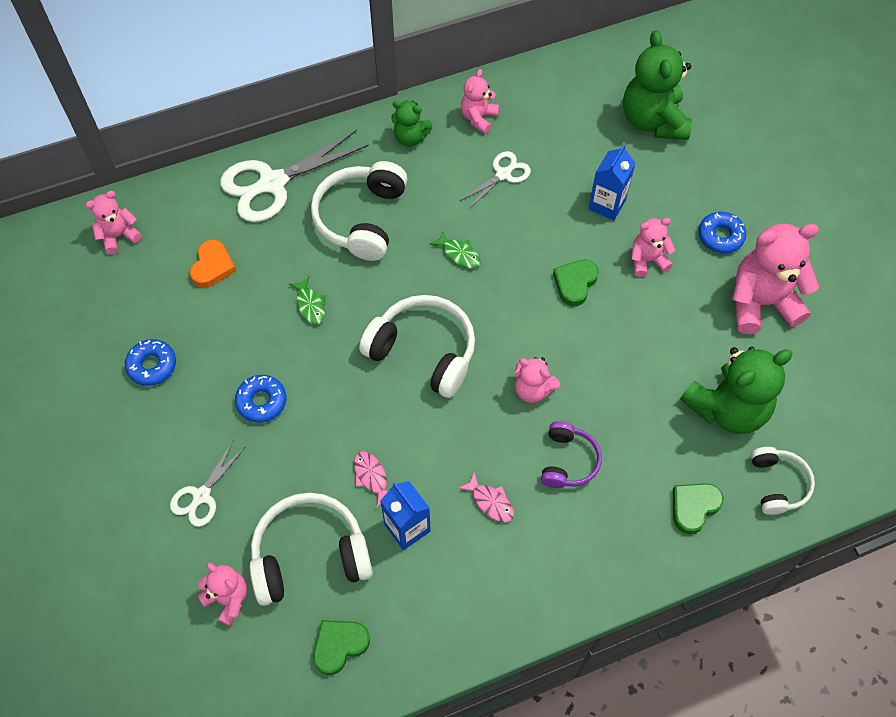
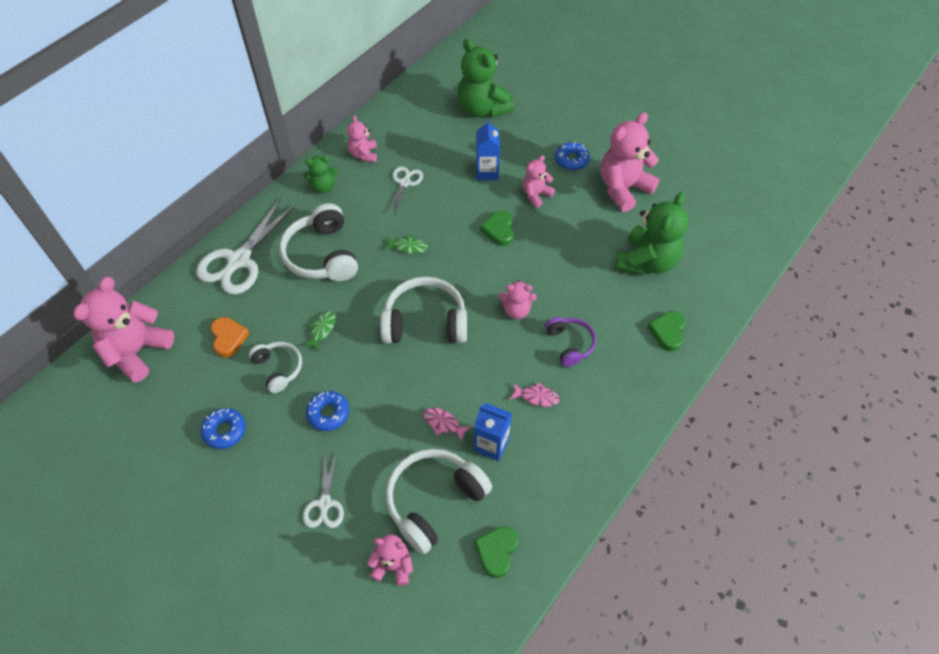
camera: 30 degrees left, 5 degrees down
(119, 236) = (137, 351): pink teddy bear -> pink teddy bear, size x1.85
(310, 305) = (322, 330): green fish -> green fish turned 105 degrees counterclockwise
(777, 484) = (707, 292): white headphones -> white headphones (278, 369)

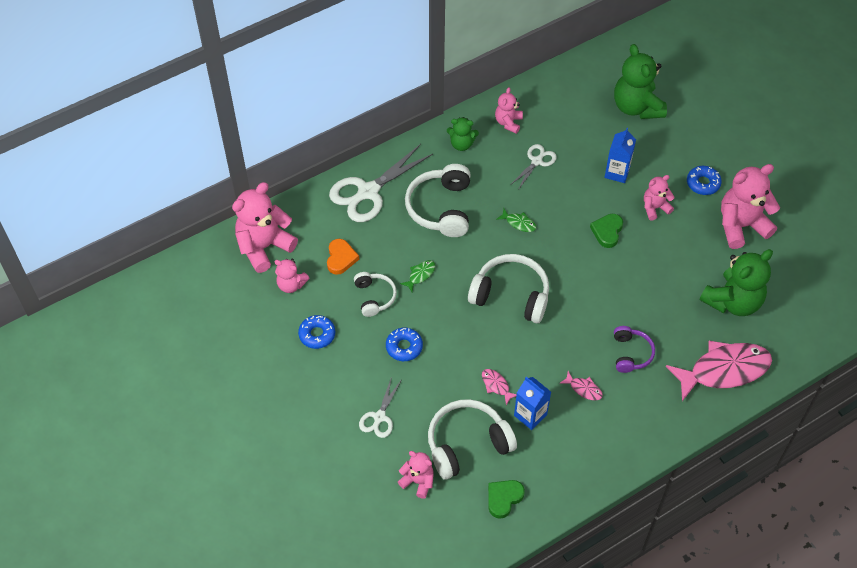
camera: 20 degrees right, 0 degrees up
(516, 310) = (595, 309): pink teddy bear -> pink teddy bear (291, 285)
(667, 332) = (724, 370): green heart -> pink fish

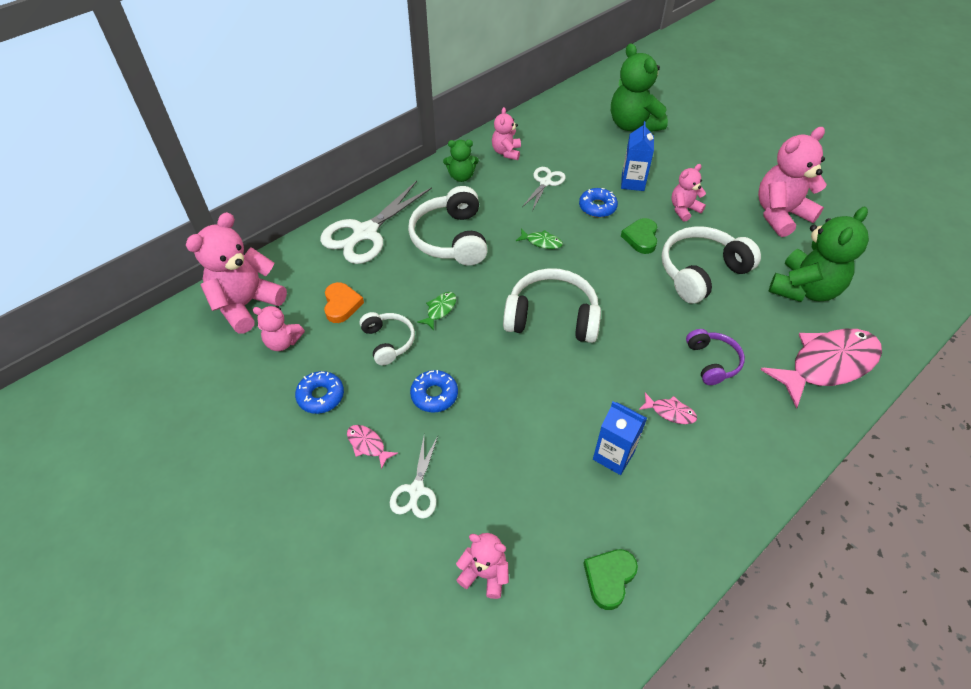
camera: 10 degrees left, 5 degrees down
(467, 444) = (541, 508): white headphones -> white headphones (701, 272)
(496, 385) = (561, 424): pink fish -> pink fish (368, 445)
(703, 183) = (724, 181): blue donut -> blue donut (597, 207)

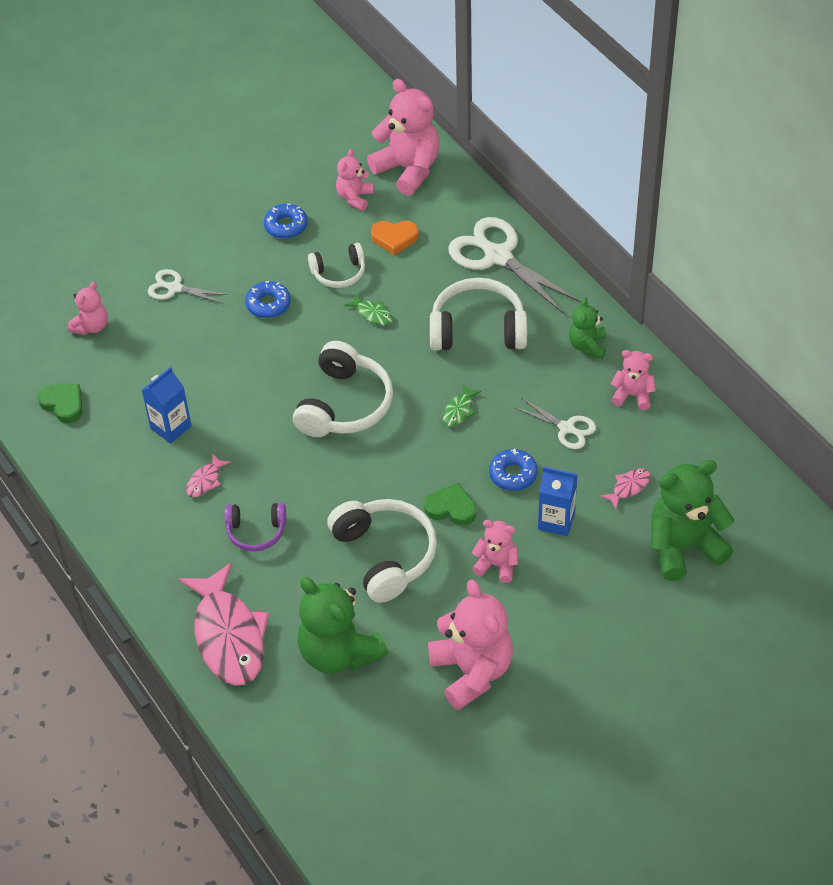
camera: 100 degrees right, 0 degrees up
(368, 445) = (227, 257): pink fish -> pink fish (629, 487)
(684, 209) = (496, 565): pink teddy bear -> pink teddy bear turned 45 degrees counterclockwise

